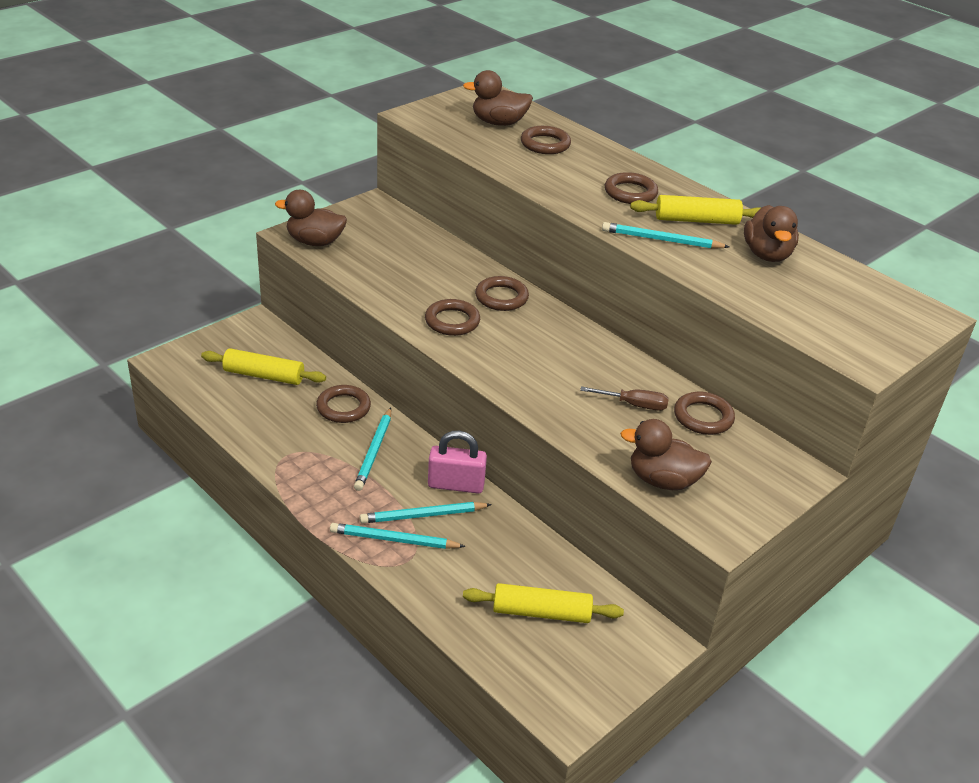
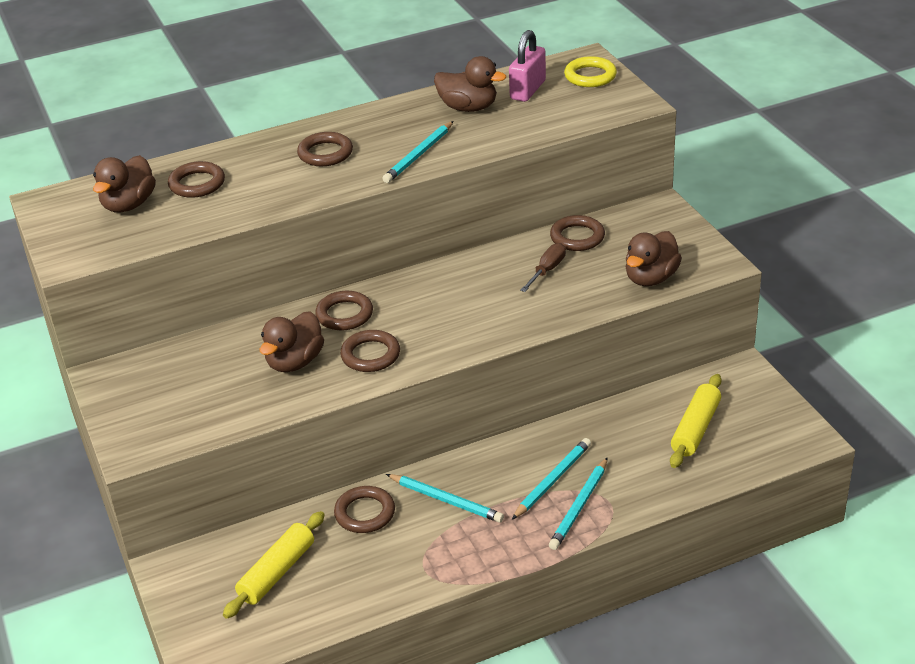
camera: 65 degrees left, 0 degrees up
(315, 242) = (160, 434): brown duck -> brown duck (295, 362)
(423, 515) = (552, 480): turquoise pencil -> turquoise pencil turned 150 degrees counterclockwise
(456, 485) = (517, 450): pink padlock -> pink padlock (528, 90)
(696, 220) = (394, 129): yellow rolling pin -> none
(895, 322) = (590, 76): none -> yellow ring

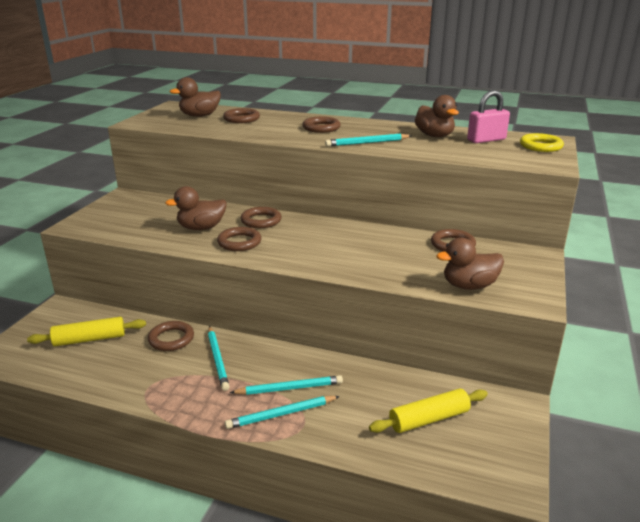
camera: 40 degrees right, 10 degrees down
(547, 270) = (405, 251): brown screwdriver -> none

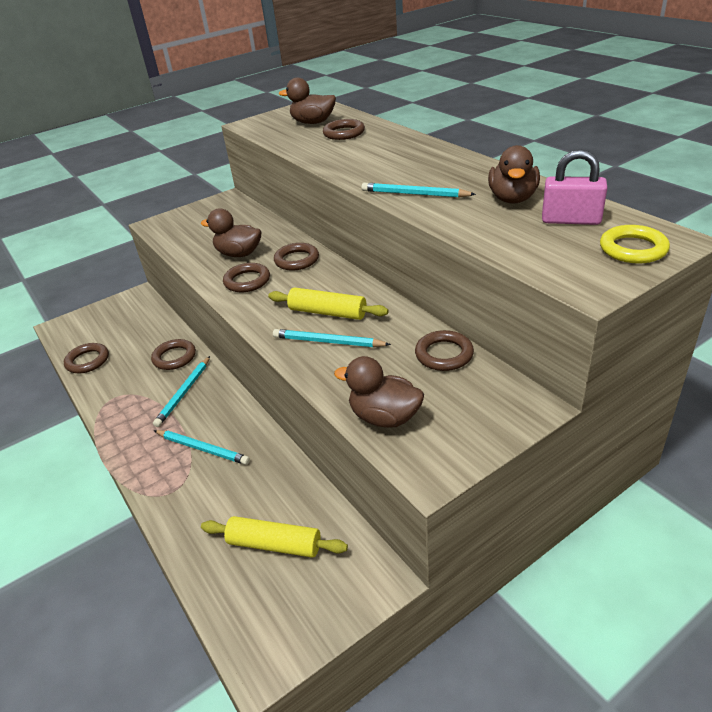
camera: 40 degrees right, 10 degrees up
(90, 339) = (125, 334): yellow rolling pin -> yellow rolling pin (328, 312)
(281, 414) = (169, 471): turquoise pencil -> turquoise pencil (328, 342)
(321, 128) = (401, 161): brown ring -> brown ring (87, 361)

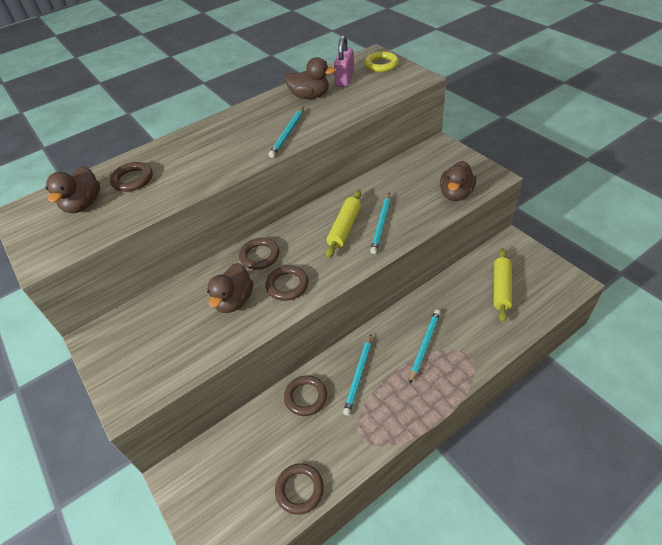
camera: 90 degrees left, 10 degrees up
(184, 393) = (358, 375): turquoise pencil -> turquoise pencil turned 90 degrees clockwise
(444, 354) = (396, 173): brown ring -> none

